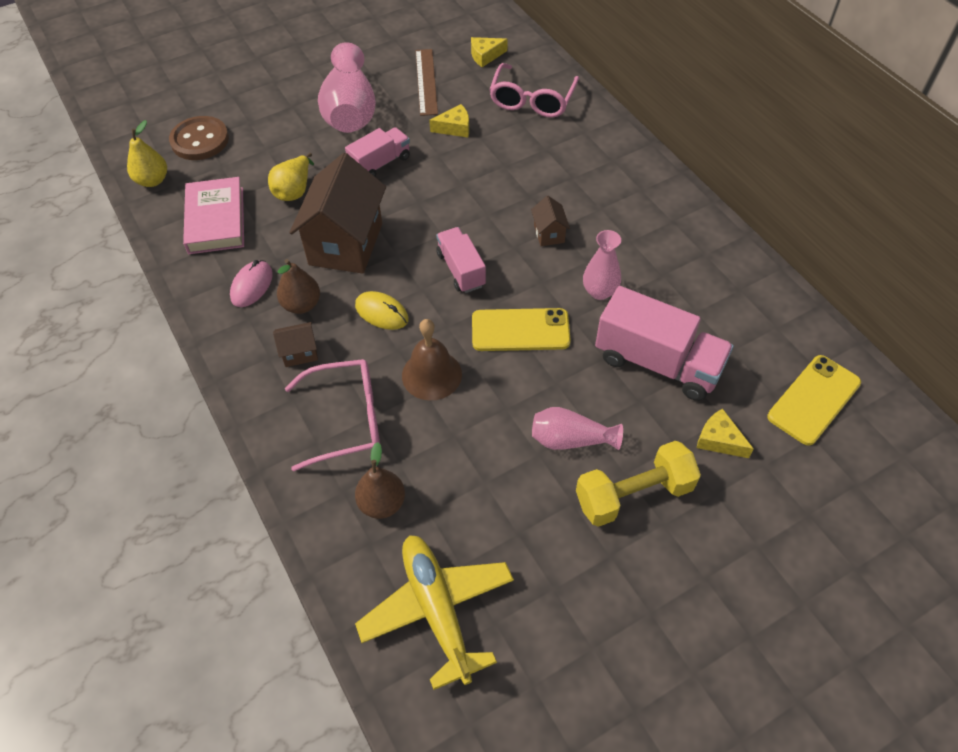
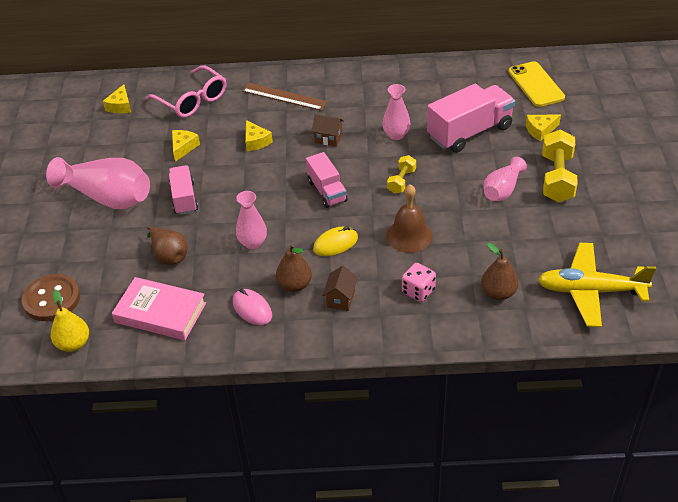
camera: 60 degrees left, 10 degrees down
(294, 190) = (169, 256): yellow pear -> brown pear
(345, 420) = (418, 291): pink glasses -> pink dice
(346, 244) = (253, 243): brown house -> pink vase
(426, 81) = (117, 145): brown ruler -> brown ruler (284, 96)
(461, 270) = (327, 191): pink truck -> pink truck turned 120 degrees counterclockwise
(502, 177) = (256, 141): none -> yellow cheese
(520, 330) = (401, 181): yellow phone -> yellow dumbbell

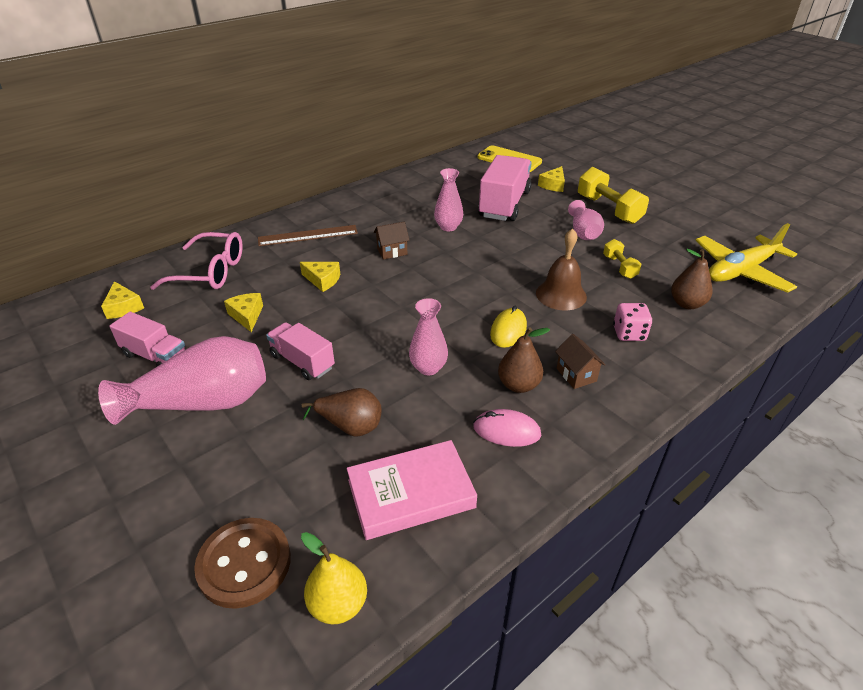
camera: 40 degrees left, 5 degrees down
(327, 191) = (444, 292): pink truck -> pink truck (155, 356)
(401, 181) = (498, 257): yellow dumbbell -> yellow dumbbell (619, 267)

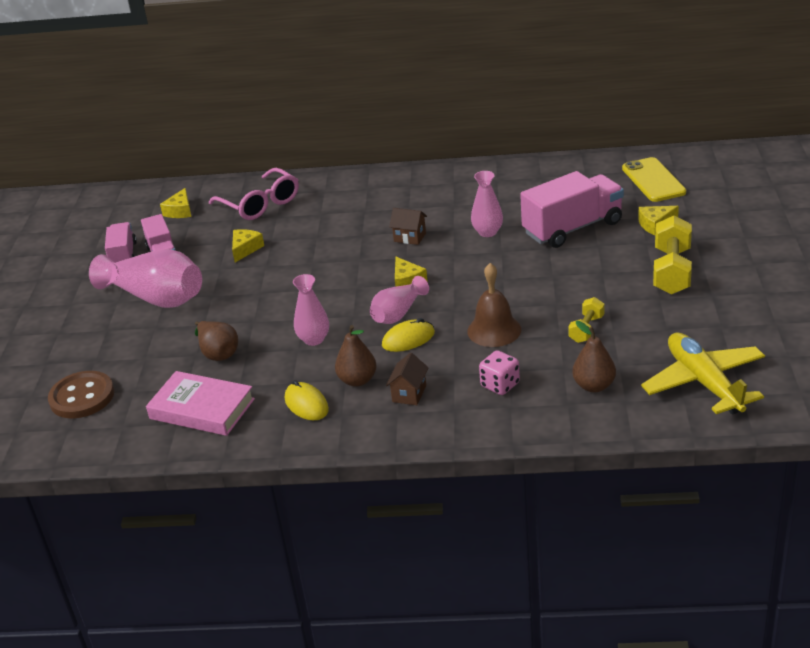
camera: 45 degrees right, 5 degrees down
(302, 362) = (241, 298): pink truck -> pink truck (123, 256)
(308, 235) = (363, 198): brown ruler -> none
(322, 280) = (327, 242): yellow cheese -> yellow cheese (407, 281)
(338, 604) = (101, 440): yellow pear -> none
(506, 431) = (306, 404): pink mouse -> yellow mouse
(583, 232) = (607, 283): pink vase -> pink vase (398, 313)
(741, 271) = (704, 383): yellow plane -> yellow plane turned 60 degrees clockwise

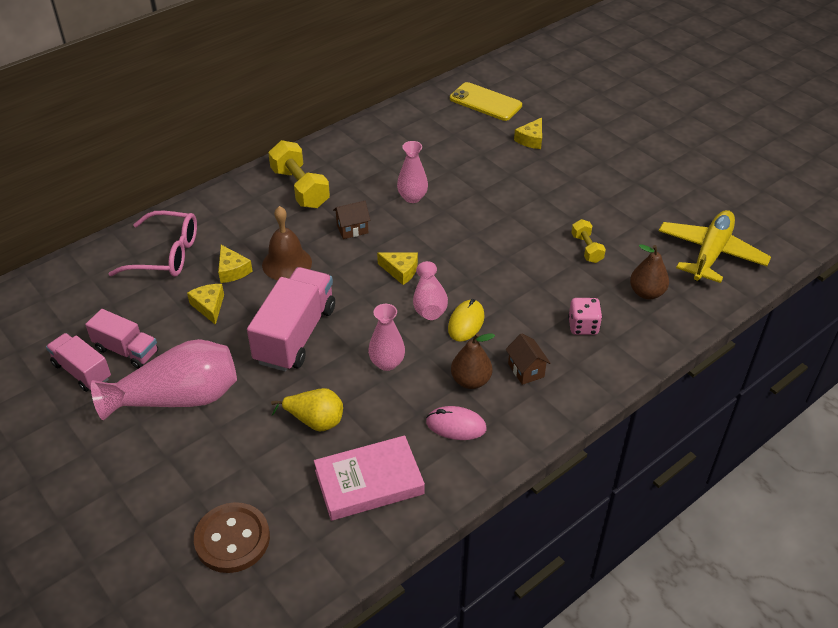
camera: 45 degrees left, 10 degrees up
(180, 211) = (85, 297): yellow cheese -> yellow cheese (232, 270)
(218, 353) = (315, 421): brown pear -> yellow pear
(306, 404) = (456, 425): yellow mouse -> pink mouse
(494, 330) = (522, 282): brown bell -> brown bell (287, 263)
(572, 228) = (474, 167): pink truck -> pink truck (295, 335)
(671, 271) = (587, 174): yellow dumbbell -> yellow dumbbell (300, 188)
(704, 383) = (710, 253): yellow plane -> yellow plane turned 90 degrees clockwise

